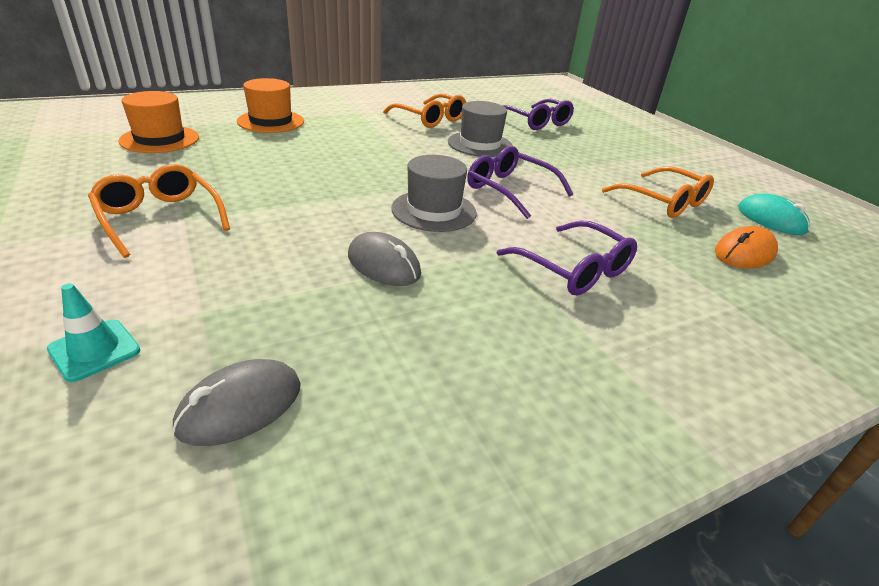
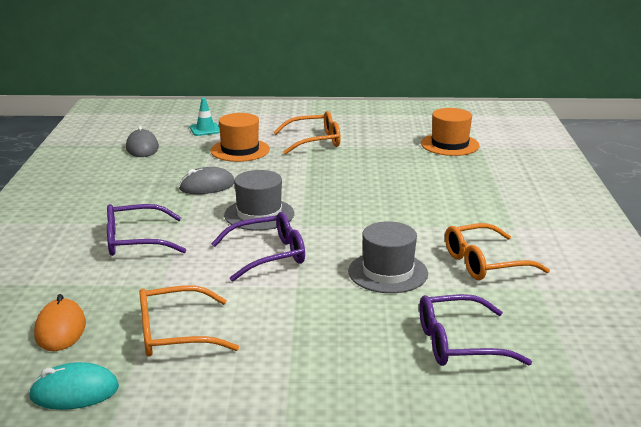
camera: 120 degrees right, 10 degrees down
(271, 121) = (487, 182): orange hat -> orange hat (240, 150)

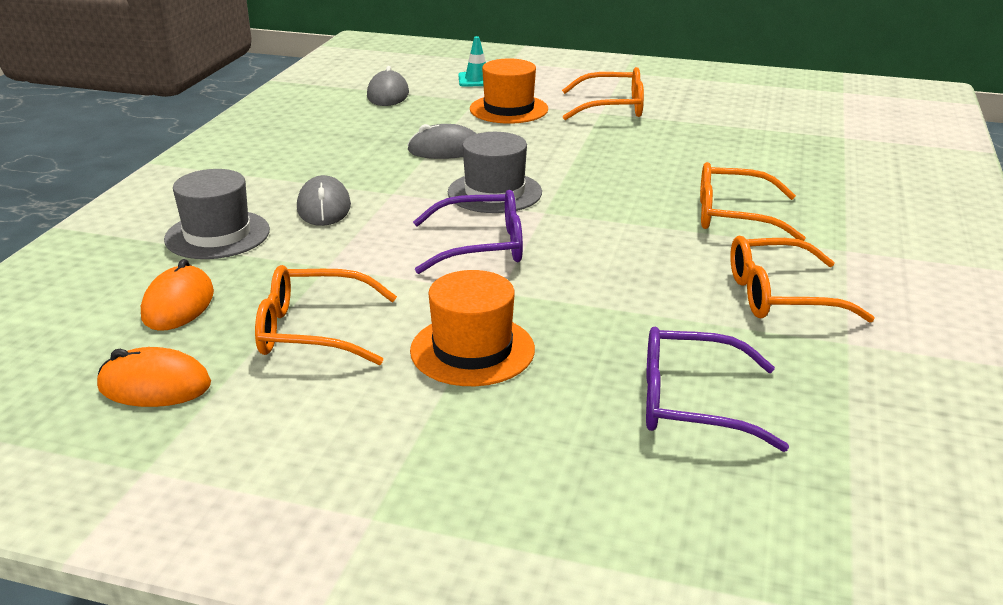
camera: 15 degrees right, 5 degrees up
(74, 392) = (154, 385): turquoise mouse -> orange mouse
(136, 241) = (324, 207): purple glasses -> grey mouse
(388, 272) = (633, 290): grey hat -> grey hat (217, 235)
(432, 211) = (735, 216): none -> orange glasses
(450, 145) = (800, 129): orange hat -> orange hat (472, 350)

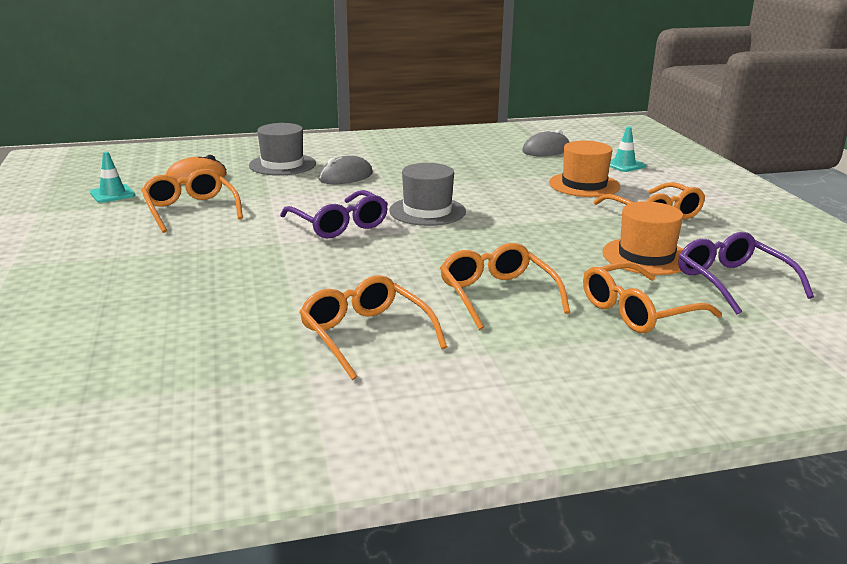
camera: 60 degrees right, 5 degrees down
(154, 385) = (112, 194): orange mouse -> turquoise traffic cone
(445, 149) = (478, 184): grey mouse -> none
(472, 350) = (197, 251): orange hat -> orange hat (646, 256)
(693, 403) = (173, 327): purple glasses -> purple glasses (733, 282)
(803, 173) = (639, 311): none -> orange glasses

